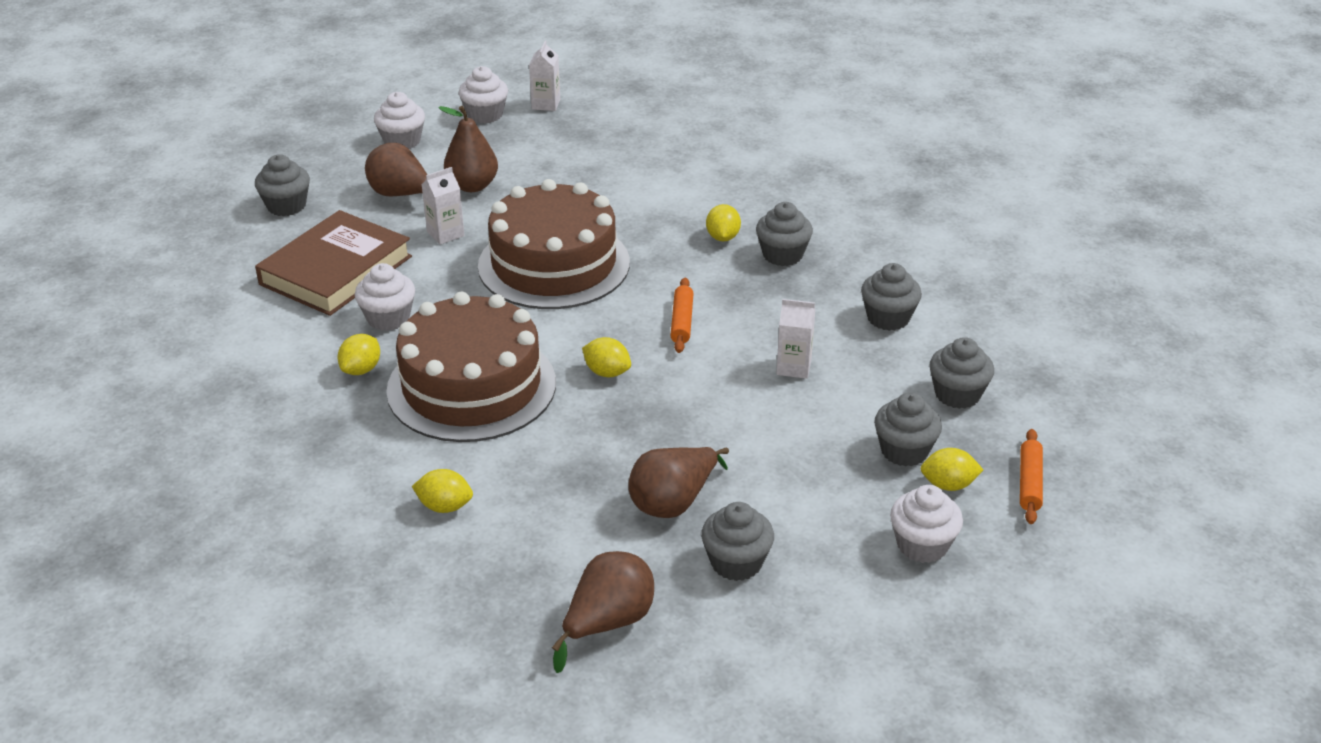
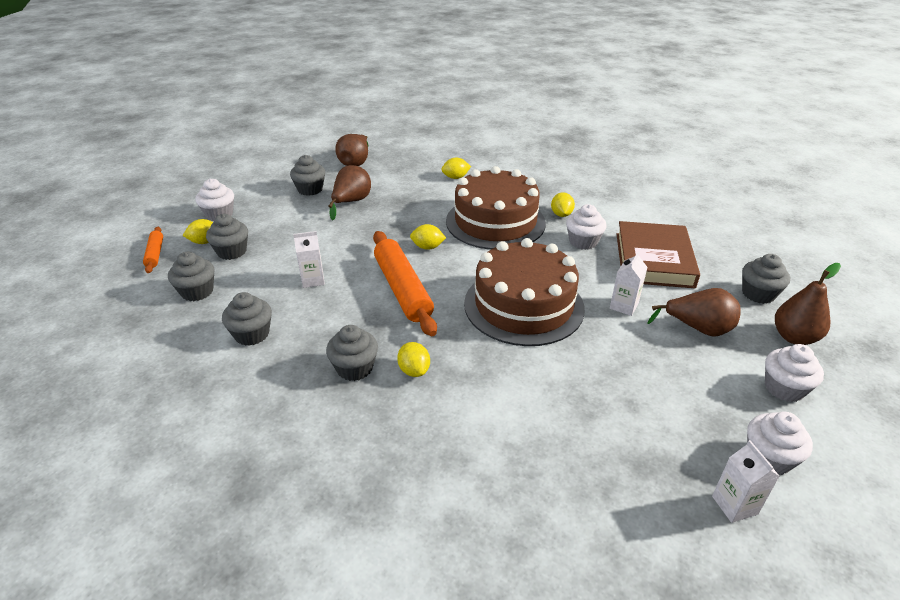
camera: 155 degrees right, 0 degrees up
(472, 186) = (661, 357): brown pear -> brown pear (794, 337)
(681, 321) = (403, 289): orange rolling pin -> orange rolling pin, size x2.01

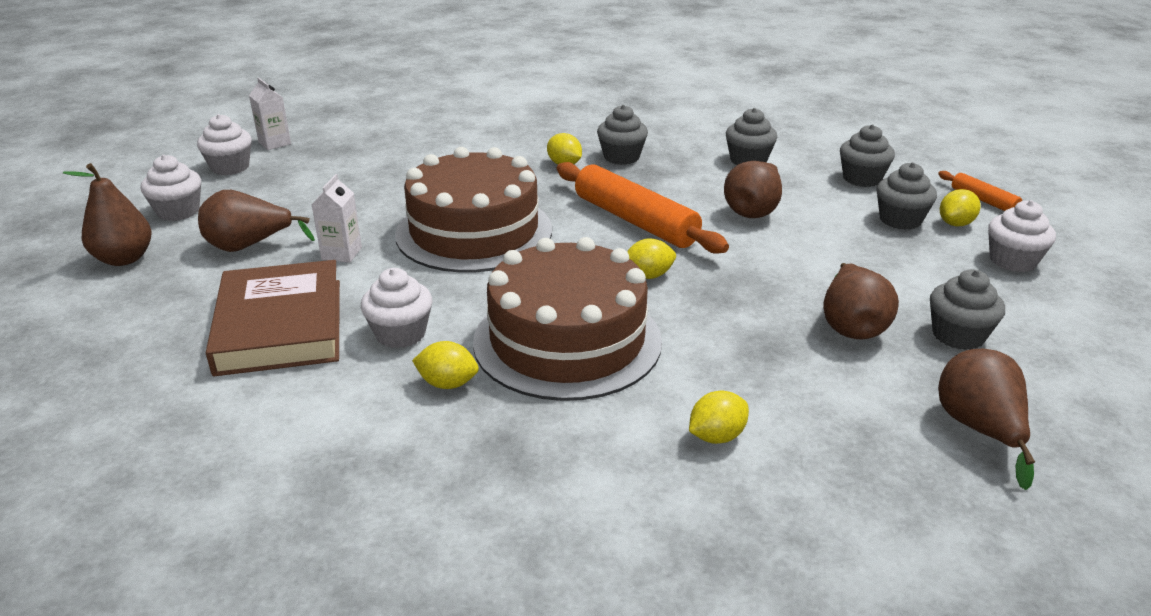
camera: 160 degrees right, 5 degrees down
(313, 280) = (753, 210): white carton -> brown pear
(561, 214) = (447, 383): yellow lemon -> yellow lemon turned 60 degrees counterclockwise
(758, 294) = (132, 303): grey cupcake -> none

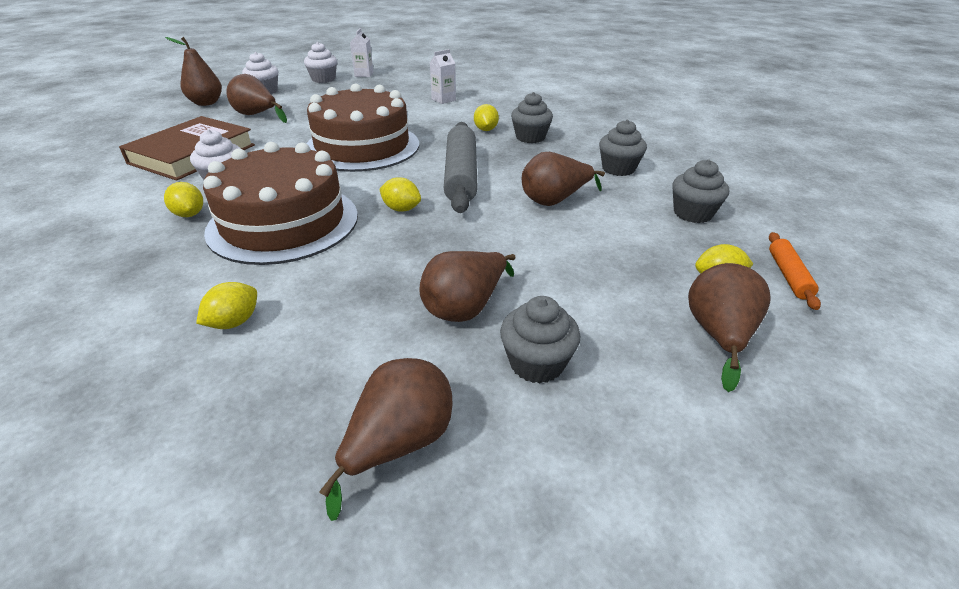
camera: 40 degrees right, 5 degrees up
(341, 253) = (283, 133): white carton -> white carton (443, 100)
(635, 221) = (461, 175): orange rolling pin -> grey rolling pin
(716, 436) = (234, 322): yellow lemon -> yellow lemon turned 60 degrees counterclockwise
(900, 220) = (667, 255): grey cupcake -> none
(1012, 261) = (718, 335): white cupcake -> brown pear

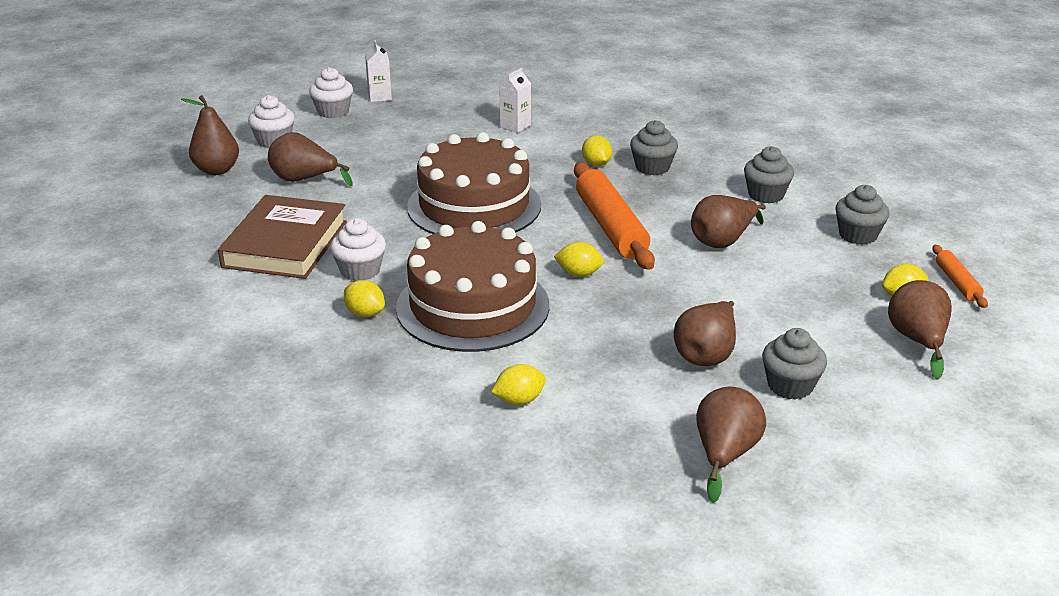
camera: 15 degrees left, 5 degrees down
(234, 322) = (519, 400): yellow lemon -> yellow lemon turned 45 degrees clockwise
(461, 175) = (610, 227): grey rolling pin -> orange rolling pin

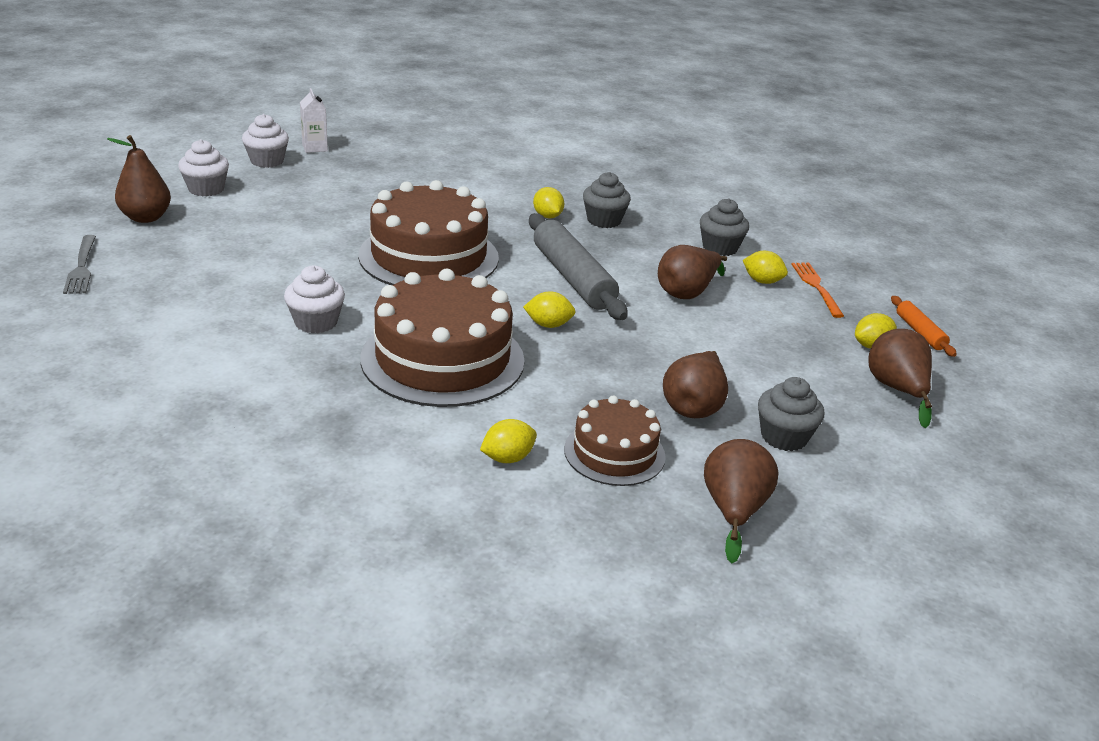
camera: 10 degrees left, 0 degrees up
(157, 218) = (82, 267): none -> grey fork
(285, 244) = (230, 295): brown book -> none
(304, 180) = (243, 229): brown pear -> none
(365, 313) = (327, 367): yellow lemon -> yellow lemon (762, 281)
(515, 126) = (459, 178): white carton -> none
(610, 227) = (572, 278): orange rolling pin -> grey rolling pin
(620, 397) = (614, 453): none -> brown cake
(857, 235) = (816, 287): grey cupcake -> orange fork

